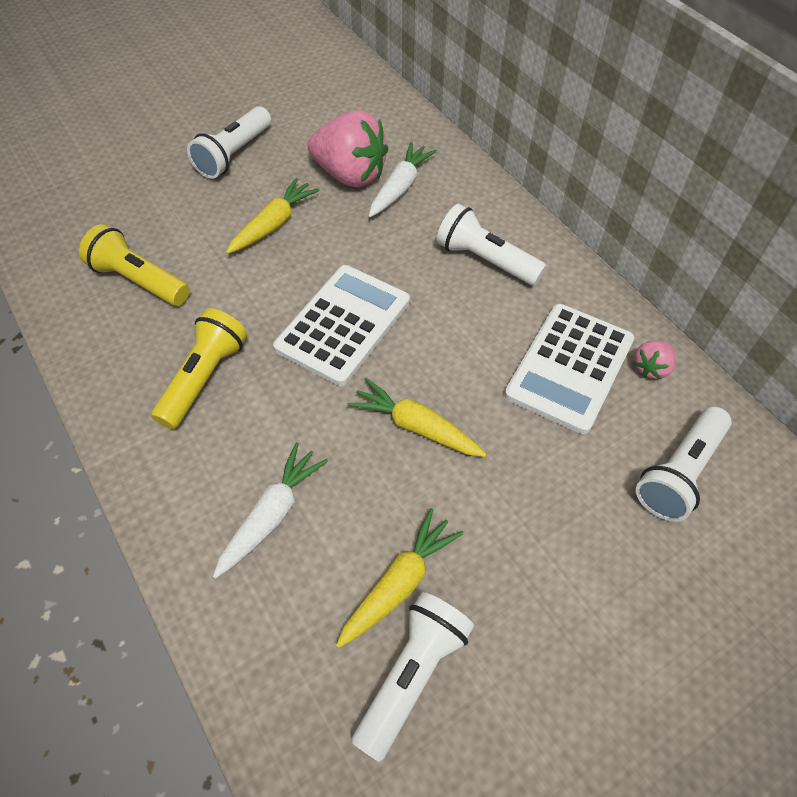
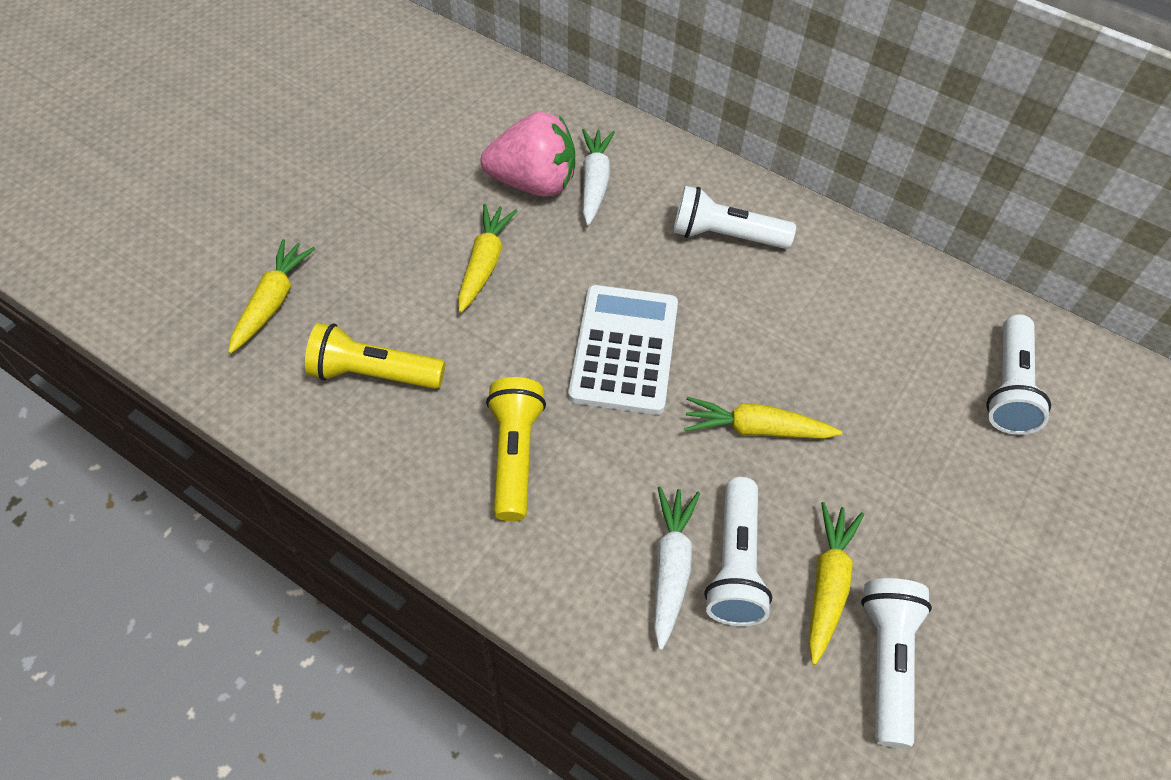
camera: 25 degrees left, 0 degrees up
(102, 206) = (272, 302): none -> yellow carrot
(234, 155) = (390, 196): white flashlight -> white flashlight (735, 564)
(570, 367) = (863, 320): white calculator -> none
(651, 368) = (933, 296): pink strawberry -> none

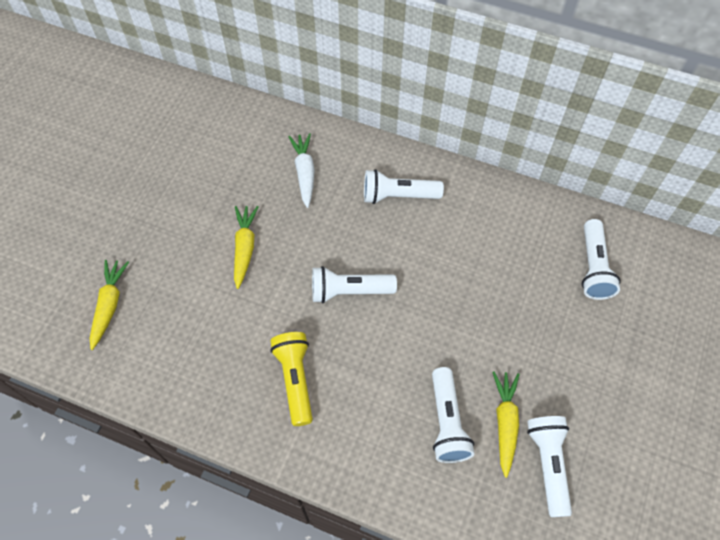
camera: 10 degrees left, 5 degrees up
(373, 374) = (190, 343): yellow flashlight -> none
(533, 183) = (264, 181): pink strawberry -> none
(624, 349) = (349, 291): white calculator -> white flashlight
(670, 568) = (408, 433): white carrot -> none
(756, 429) = (443, 329): yellow carrot -> none

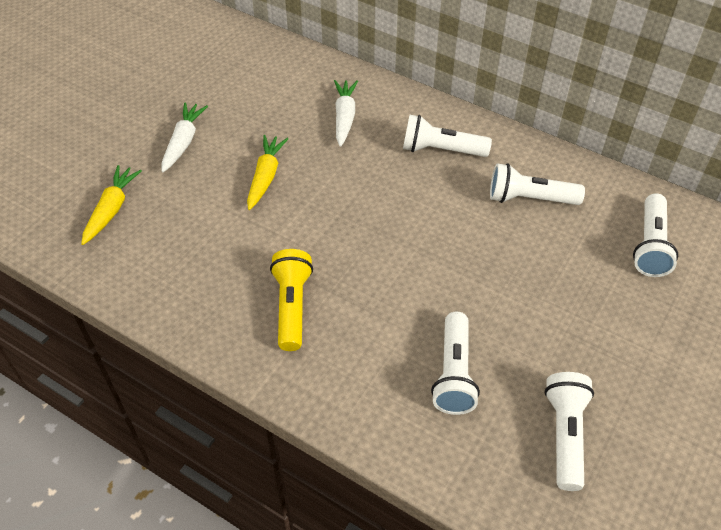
camera: 10 degrees right, 10 degrees down
(160, 222) = (183, 142): none -> white carrot
(349, 291) = (369, 231): white flashlight -> white flashlight (529, 199)
(505, 423) = (521, 385): yellow carrot -> none

